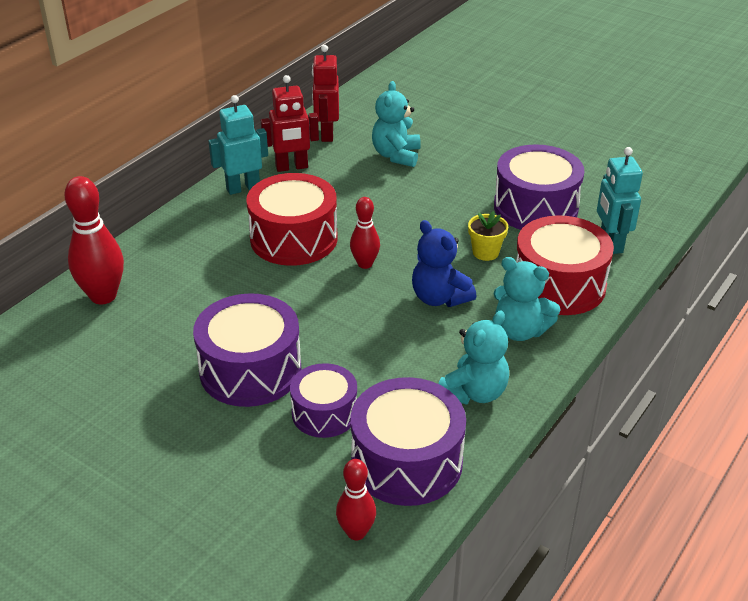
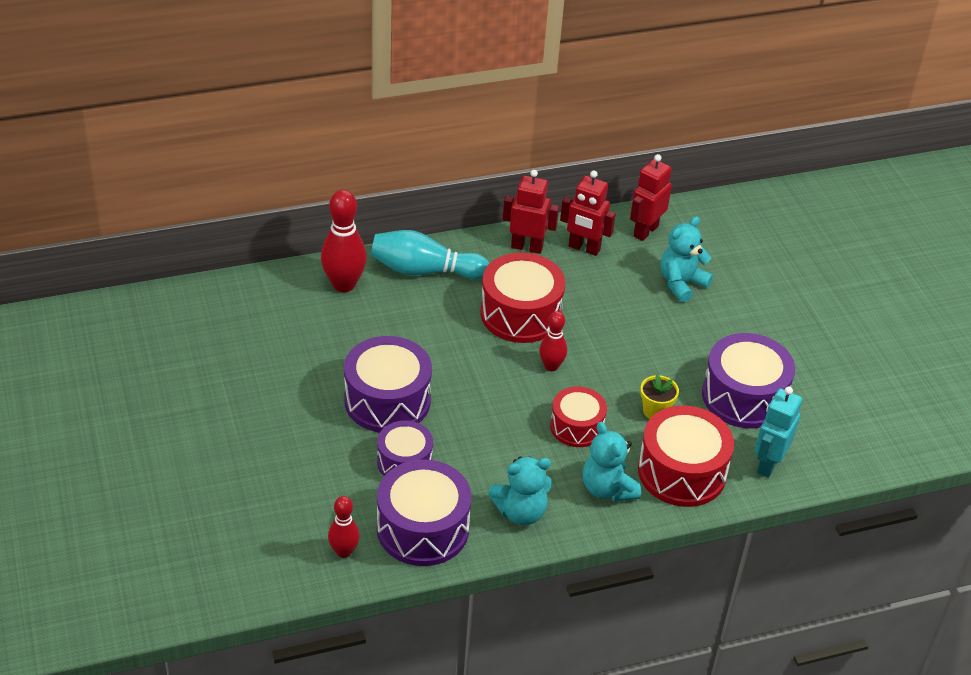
camera: 35 degrees right, 5 degrees up
(170, 247) = (424, 270): none -> turquoise bowling pin
(243, 188) = (527, 247): turquoise robot -> red robot
(439, 298) = (577, 427): blue teddy bear -> red drum

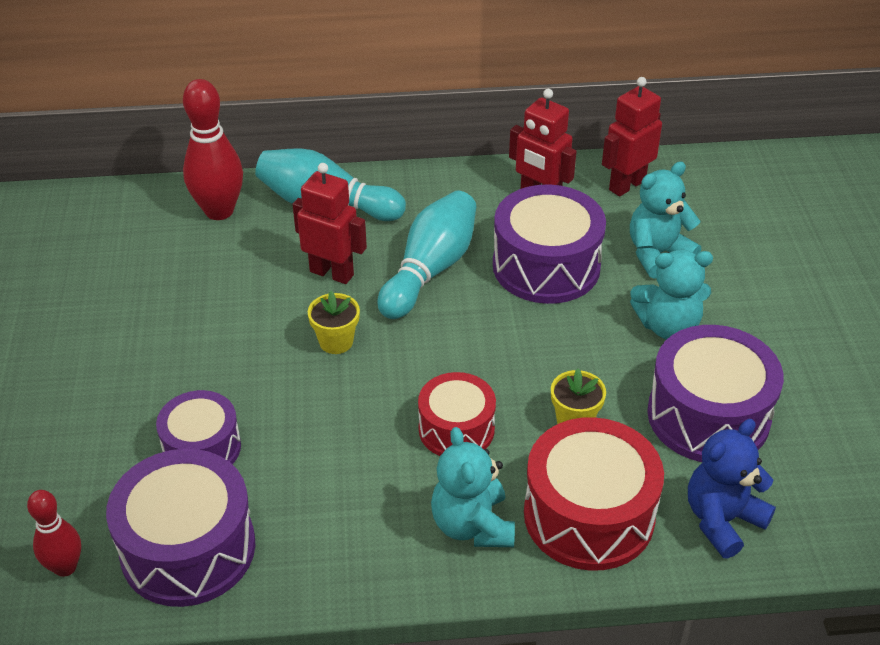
camera: 15 degrees right, 0 degrees up
(387, 400) = (213, 362): purple drum -> purple drum (546, 266)
(471, 375) = (336, 342): none -> yellow flower pot
(520, 314) = (430, 270): red drum -> turquoise bowling pin
(521, 512) = (335, 543): turquoise teddy bear -> turquoise teddy bear (668, 326)
(527, 247) = (466, 189): red robot -> red robot (332, 273)
(551, 366) = (448, 342): red bowling pin -> none
(768, 464) = (722, 520): turquoise robot -> blue teddy bear

